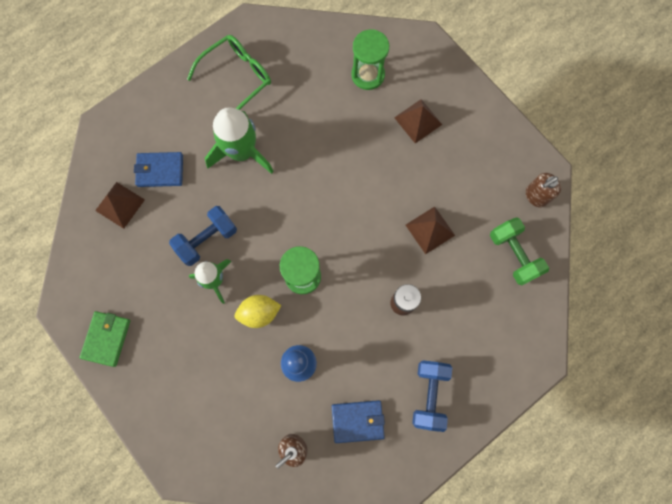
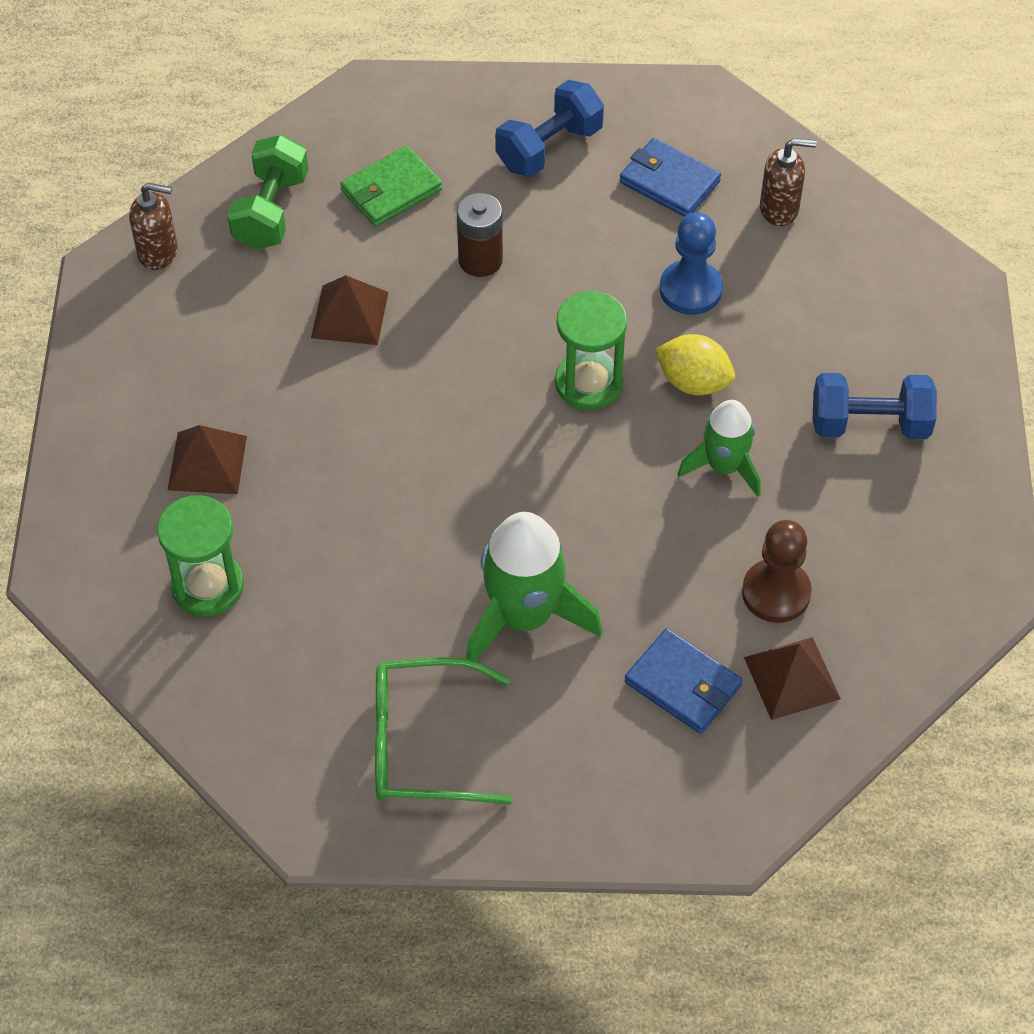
camera: 140 degrees left, 20 degrees down
(106, 339) = (951, 501): green wallet -> green wallet (391, 190)
(151, 237) = (776, 593): none -> brown pawn
(207, 239) = (690, 528): blue dumbbell -> blue dumbbell (869, 424)

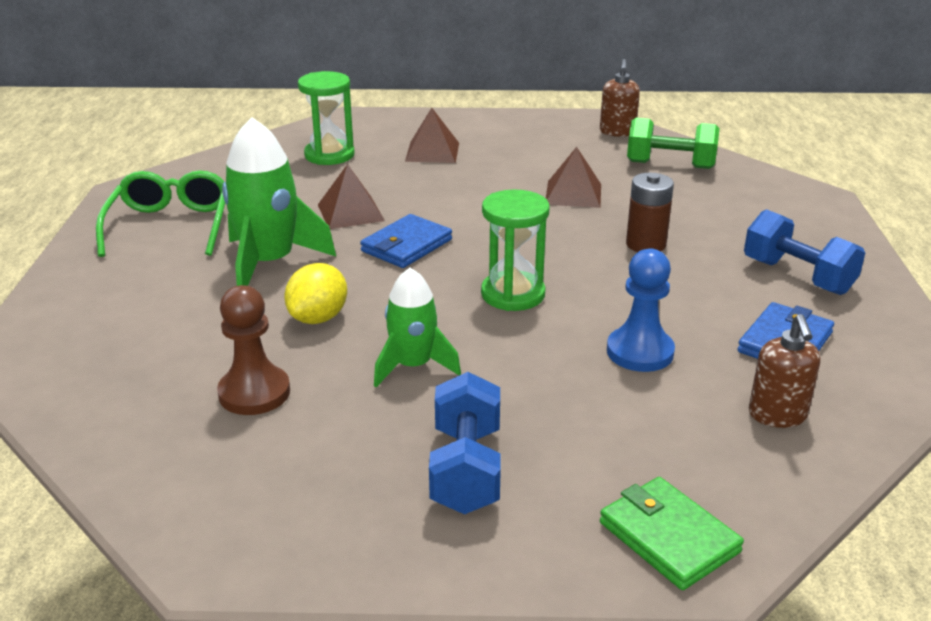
camera: 90 degrees right, 25 degrees down
(391, 190) = (711, 207): green wallet -> green wallet (669, 537)
(682, 684) = (172, 337): blue wallet -> blue wallet (406, 245)
(693, 382) = (519, 351): yellow lemon -> yellow lemon (318, 318)
(791, 678) = (152, 399): brown pyramid -> brown pyramid (350, 212)

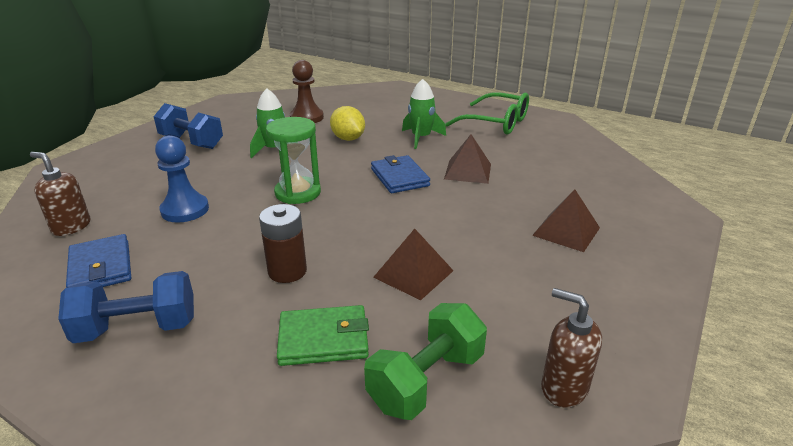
camera: 120 degrees right, 0 degrees up
(269, 263) = (421, 138): green rocket -> green rocket, size x0.63
(329, 155) = (584, 185): green hourglass -> none
(669, 537) = (84, 166): green wallet -> green wallet (323, 339)

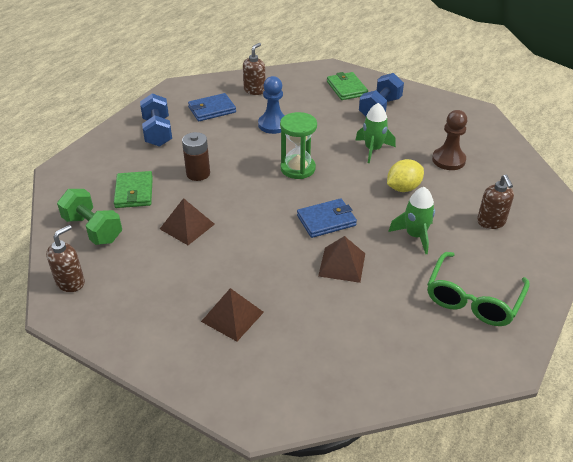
camera: 90 degrees right, 10 degrees up
(128, 159) = (347, 88): none -> green wallet
(401, 110) = (491, 222): none -> brown soap dispenser

